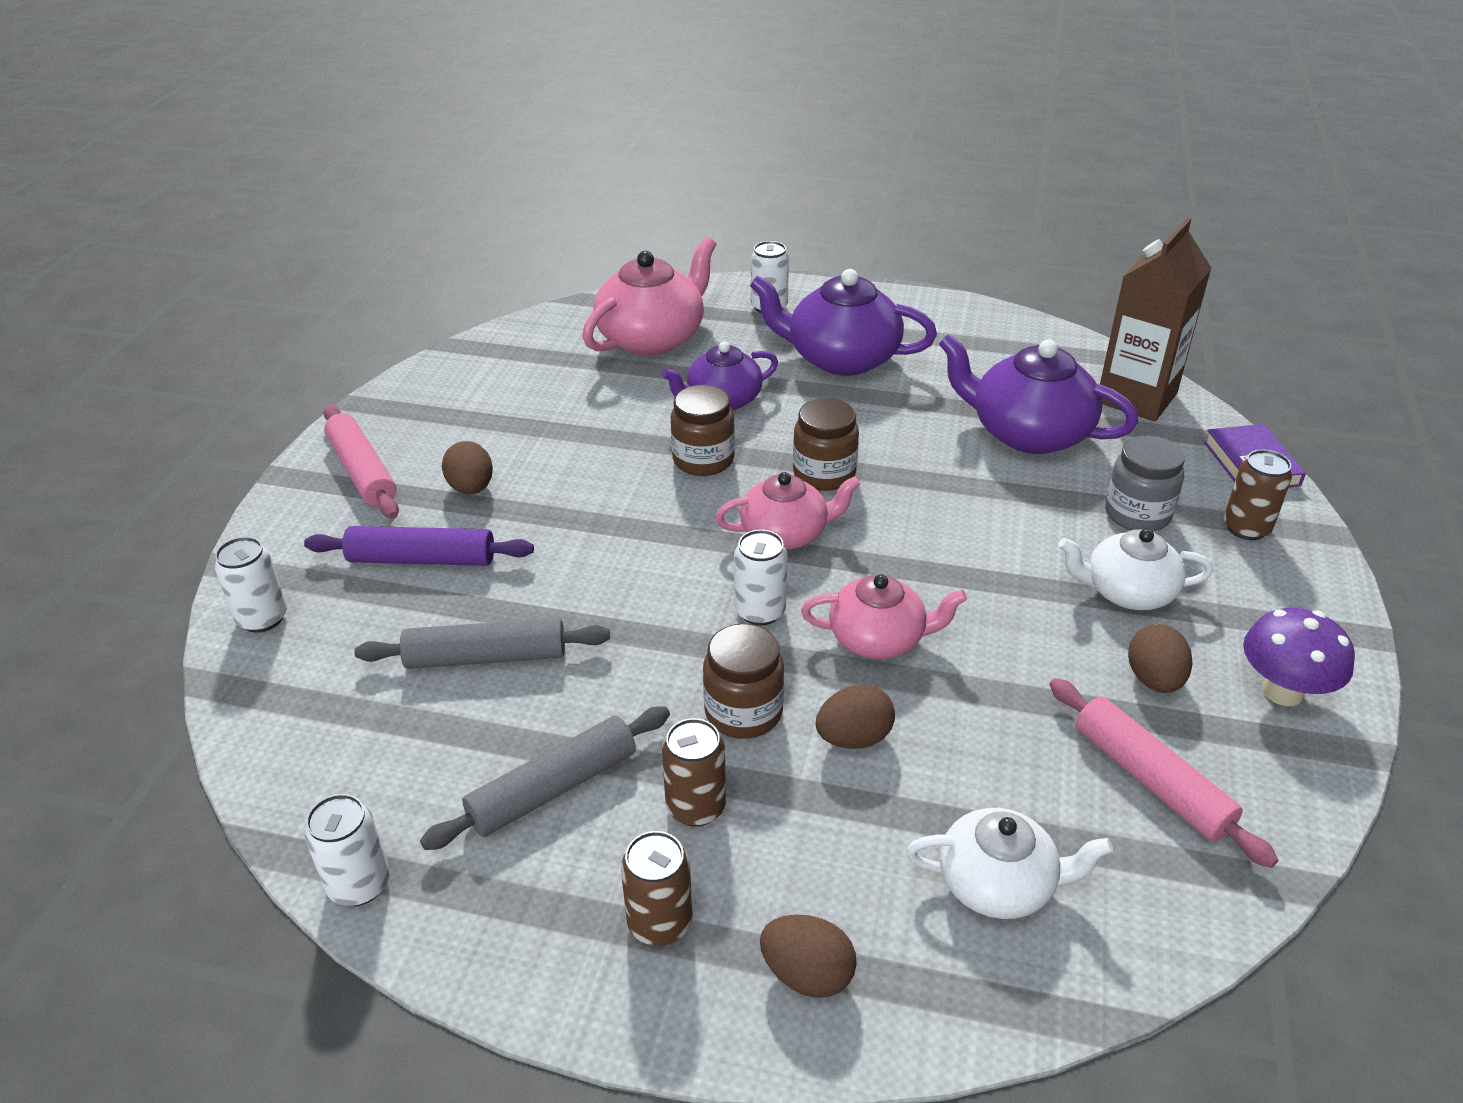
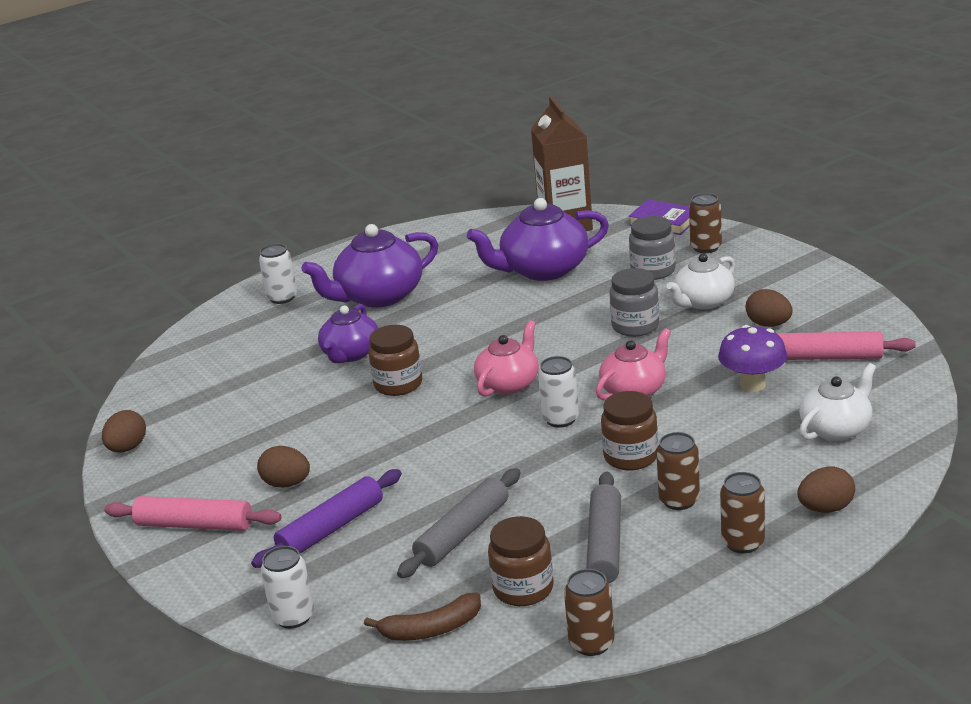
camera: 45 degrees left, 10 degrees down
(303, 730) = (431, 629): none -> brown banana
(359, 884) = (591, 643): white can -> brown can
(652, 338) = (240, 353): pink teapot -> none
(824, 474) = (476, 349): brown jar -> brown jar (523, 589)
(853, 738) = (694, 429): brown egg -> brown egg (127, 448)
(1006, 565) = (635, 326): none -> grey jar
(1282, 691) = (819, 295): purple mushroom -> purple mushroom (752, 384)

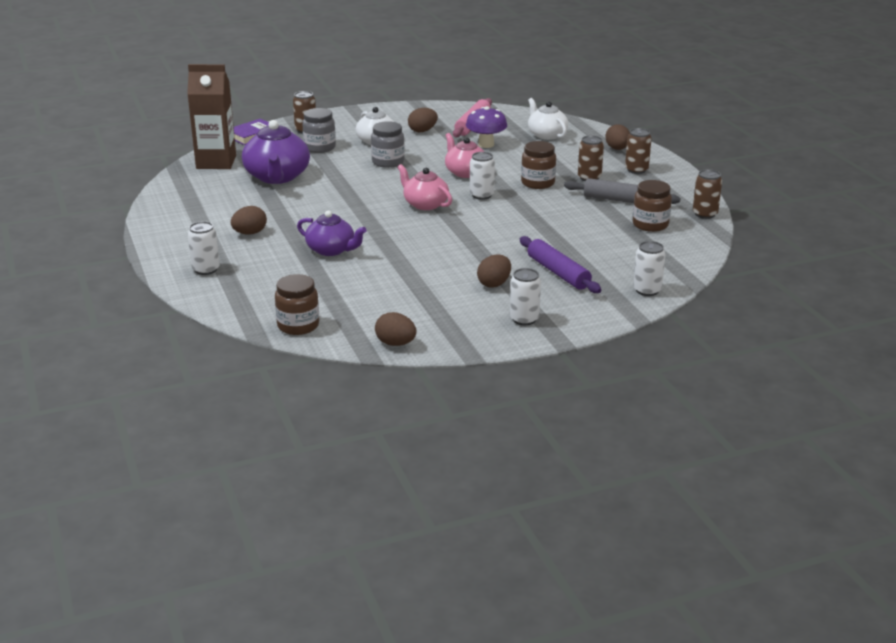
camera: 80 degrees left, 0 degrees up
(194, 525) = (524, 319): pink rolling pin -> white can
(378, 296) = (250, 233): purple teapot -> brown egg
(398, 384) = (393, 237): brown jar -> brown jar (298, 325)
(431, 629) = (676, 252): brown banana -> none
(462, 533) = (587, 235): grey rolling pin -> none

